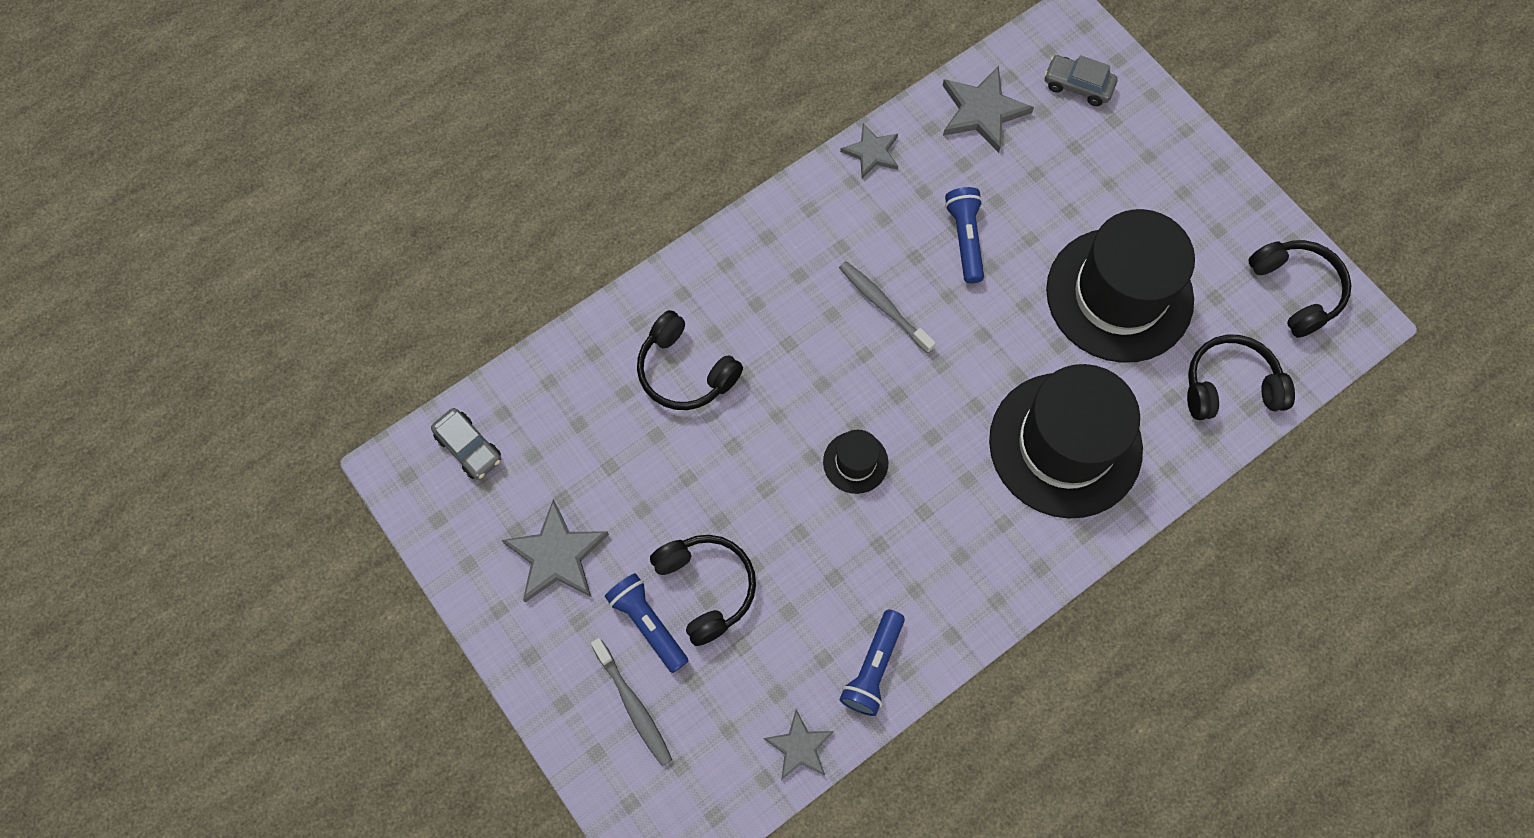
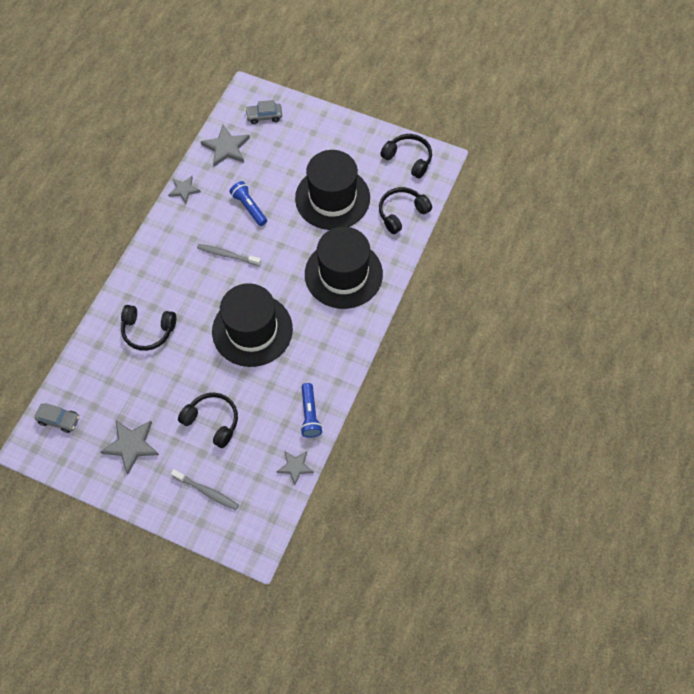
camera: 30 degrees left, 5 degrees down
(648, 624) = (193, 452): blue flashlight -> none
(855, 462) = (252, 330): black hat -> black hat, size x2.35

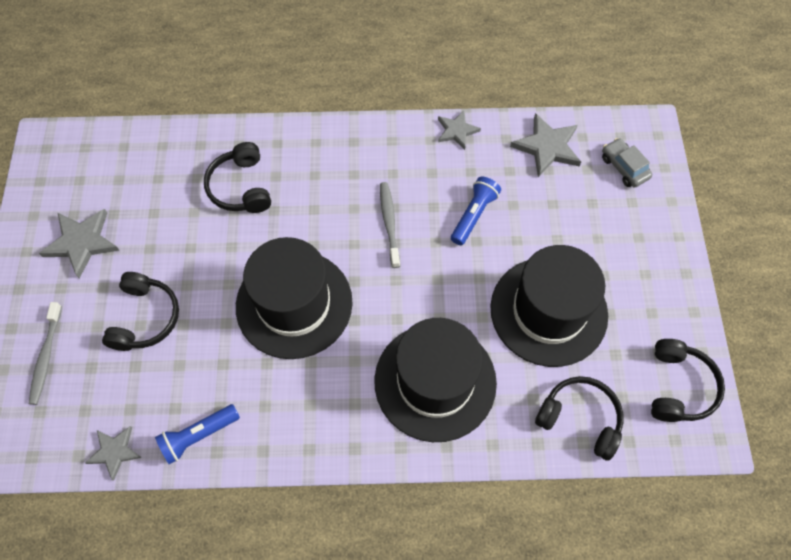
camera: 65 degrees right, 0 degrees up
(59, 419) = (89, 154): grey car -> none

